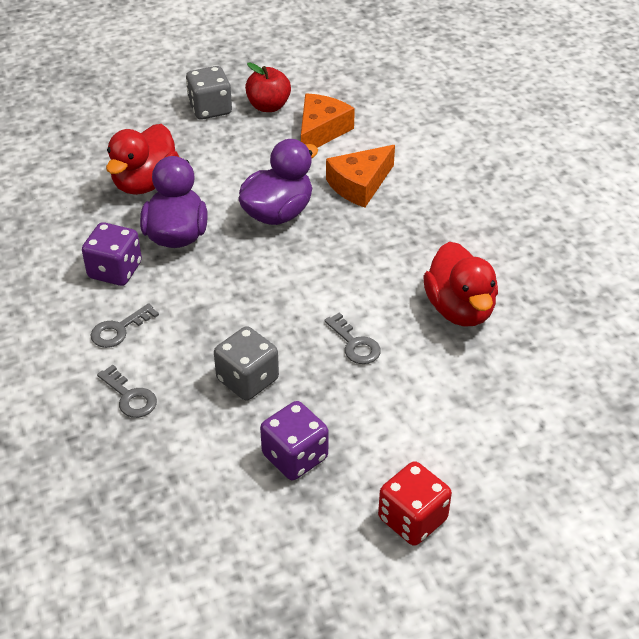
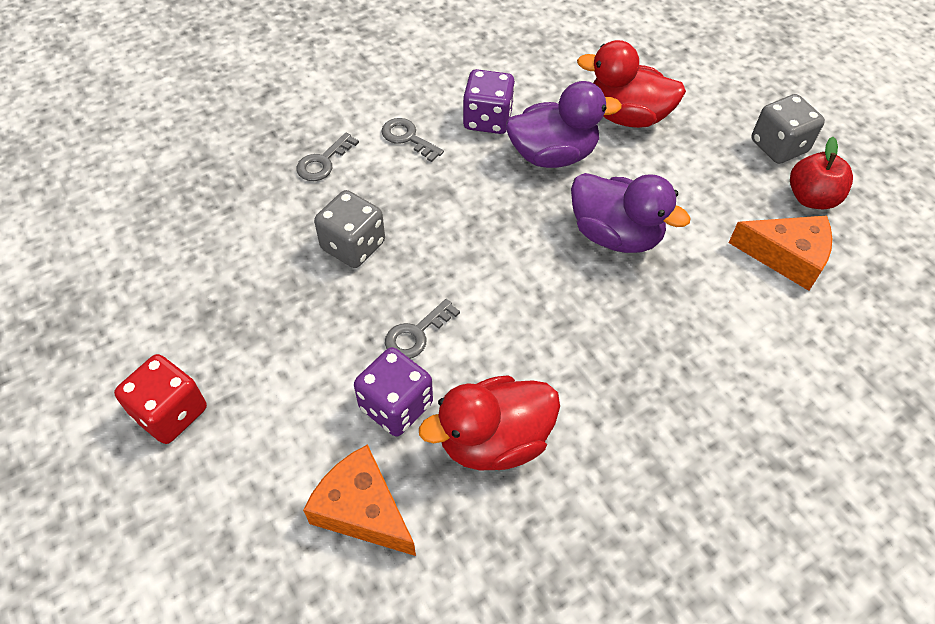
camera: 80 degrees right, 10 degrees up
(295, 456) = (253, 299): purple dice -> purple dice (396, 406)
(360, 185) = (696, 309): orange cheese -> orange cheese (362, 510)

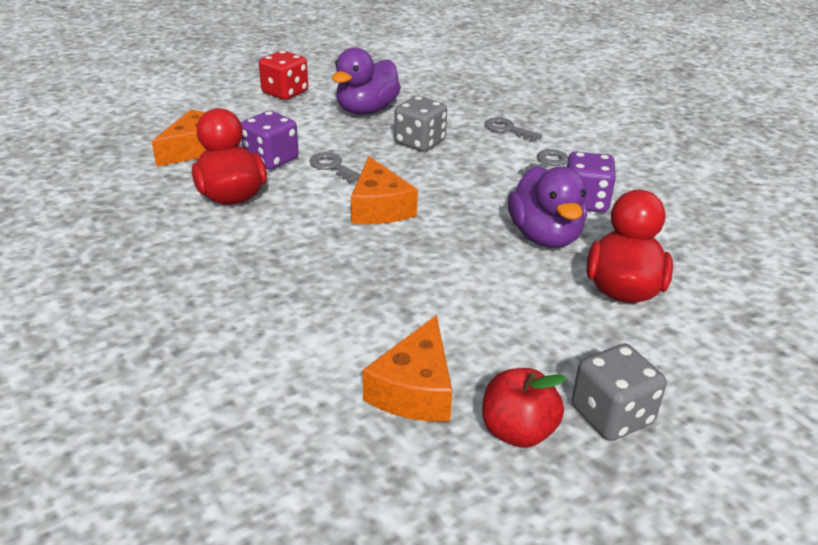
camera: 90 degrees right, 20 degrees down
(510, 284) = (379, 207): none -> orange cheese
(615, 235) = (440, 267): purple duck -> purple duck (366, 110)

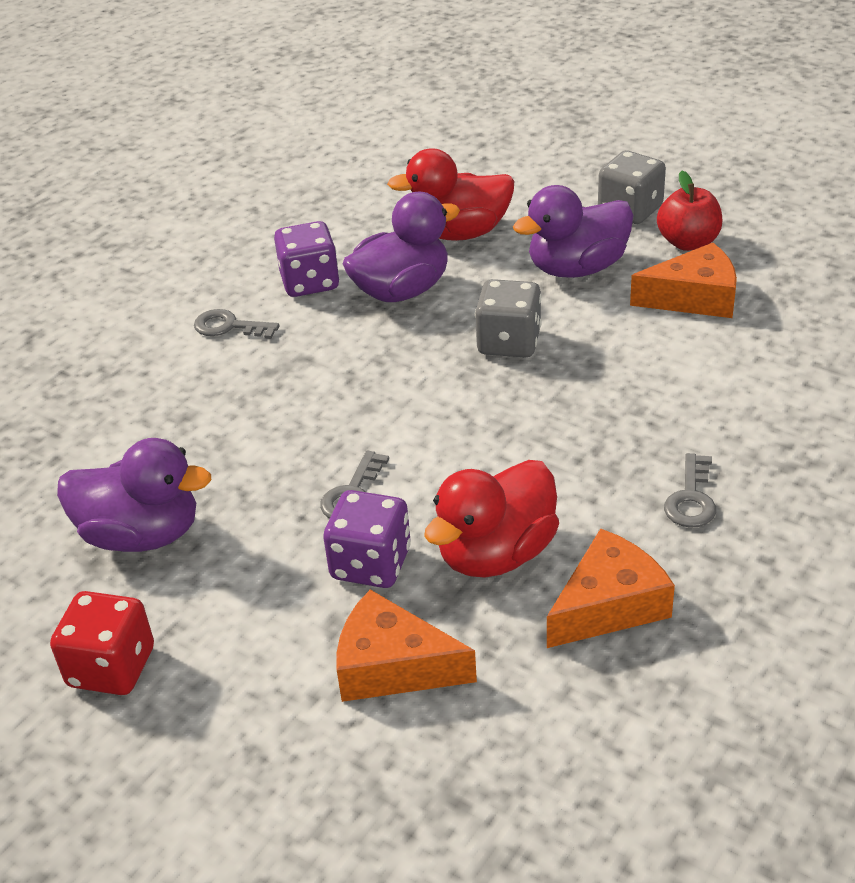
camera: 110 degrees left, 5 degrees up
(379, 207) = (427, 416): orange cheese -> orange cheese (609, 605)
(419, 142) = (229, 442): grey dice -> grey dice (509, 342)
(507, 129) = (143, 379): grey key -> grey key (691, 498)
(518, 335) = (577, 268): none -> purple duck

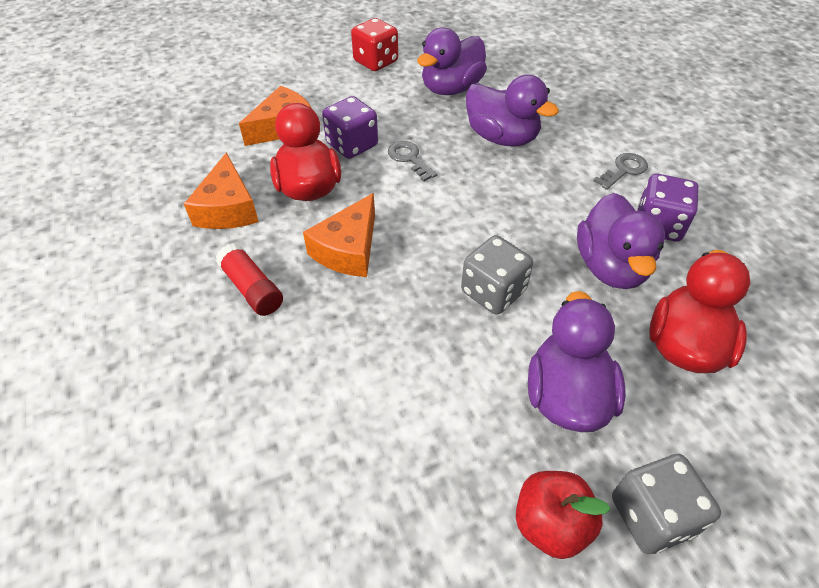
camera: 120 degrees right, 10 degrees up
(236, 436) = (502, 138): none -> purple duck
(691, 498) = (252, 288): grey key -> red glue stick
(693, 298) = (454, 454): orange cheese -> orange cheese (348, 249)

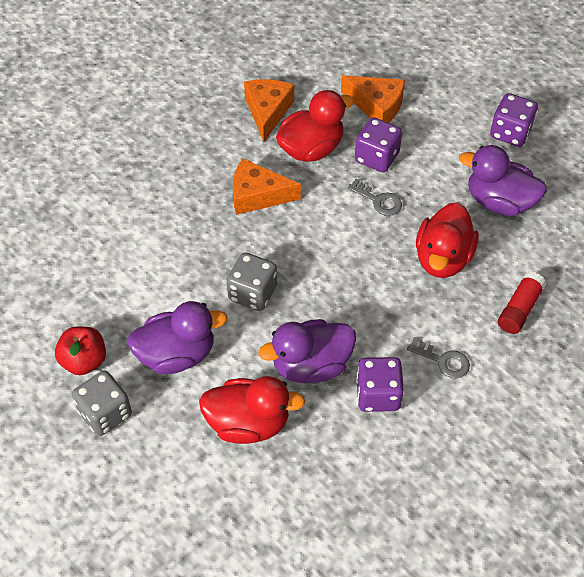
camera: 70 degrees right, 5 degrees up
(228, 208) = (267, 112): orange cheese -> orange cheese turned 120 degrees clockwise
(252, 288) = (199, 156): red glue stick -> red glue stick (519, 309)
(375, 62) = (510, 132): red dice -> purple dice
(409, 159) = (379, 200): grey key -> grey key turned 90 degrees clockwise
(502, 138) = (443, 258): purple duck -> red duck

